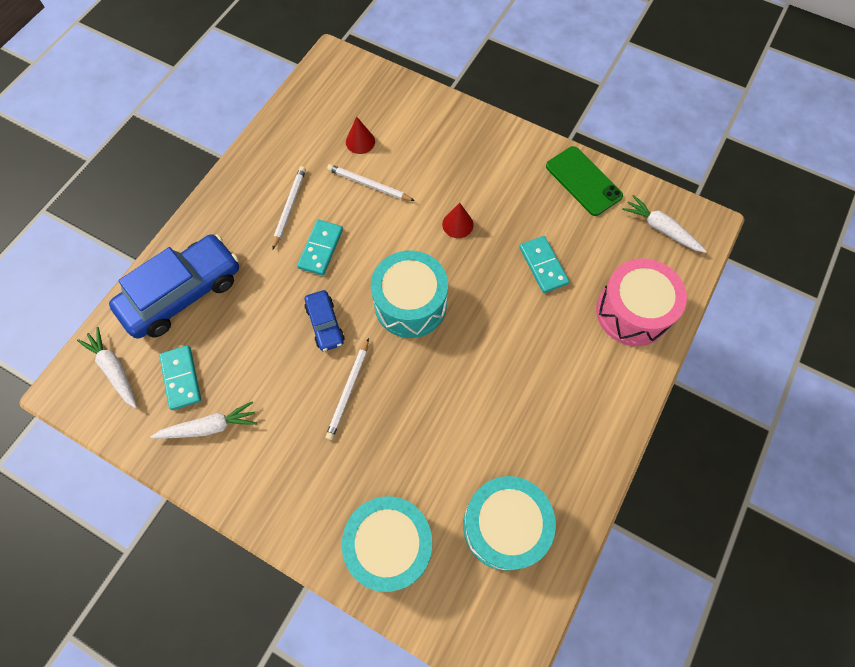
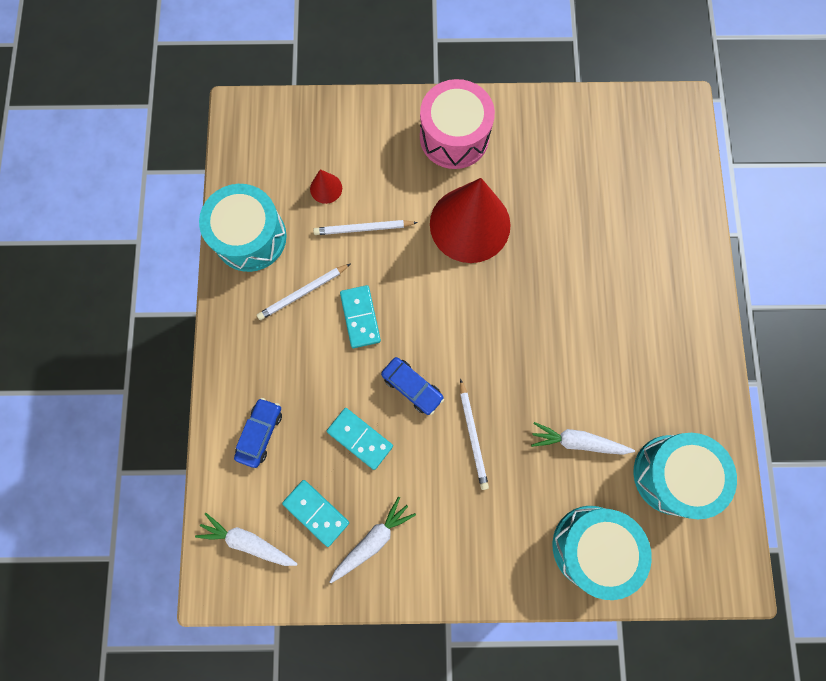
camera: 30 degrees left, 10 degrees up
(183, 293) = (260, 433): blue car -> blue car, size x0.50
(289, 207) = (303, 292): white pencil -> white pencil turned 105 degrees counterclockwise
(410, 304) = (476, 325): turquoise drum -> turquoise drum (250, 237)
(457, 224) = (470, 224): red cone -> red cone, size x2.47
(543, 265) = (568, 223): turquoise domino -> turquoise domino (360, 438)
(583, 181) = (555, 120): green phone -> none
(632, 312) = (667, 225): pink drum -> pink drum (454, 137)
(661, 229) = (648, 132): white carrot -> white carrot (578, 441)

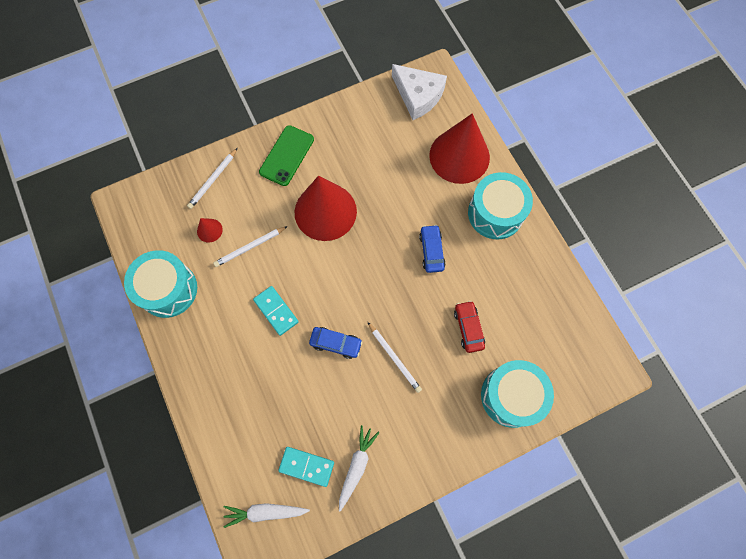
camera: 25 degrees left, 5 degrees down
(260, 433) = (239, 428): blue car -> blue car (431, 251)
(303, 292) = (226, 312): white pencil -> white pencil (213, 179)
(360, 438) = (314, 398): turquoise domino -> none
(454, 137) = (287, 155): pink drum -> green phone
(578, 441) = (468, 328): white carrot -> red car
(647, 129) = (418, 96): none -> white cheese
(664, 226) = (459, 156): none -> red cone
(672, 474) = (541, 321): turquoise drum -> turquoise drum (495, 213)

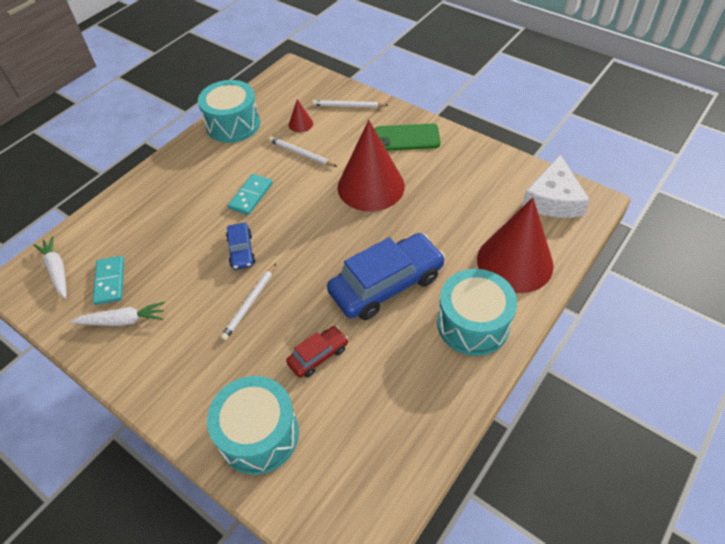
camera: 65 degrees right, 20 degrees down
(431, 251) = (386, 284): blue car -> blue car, size x2.01

